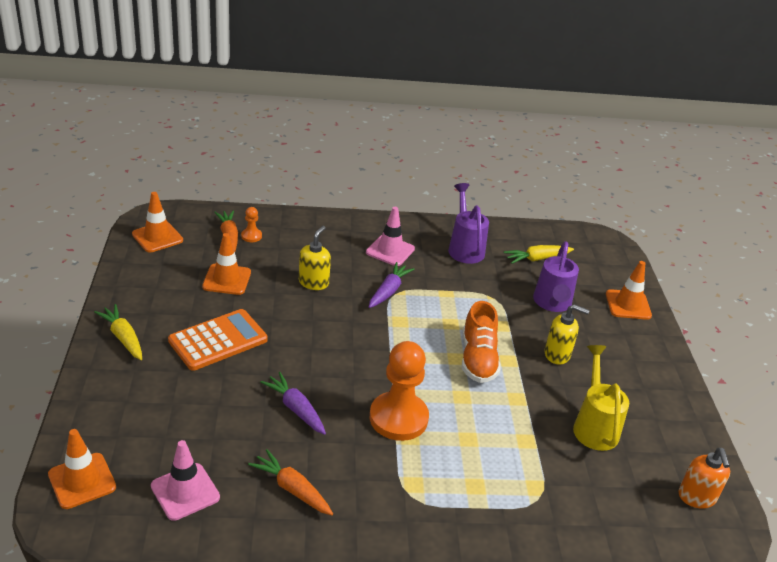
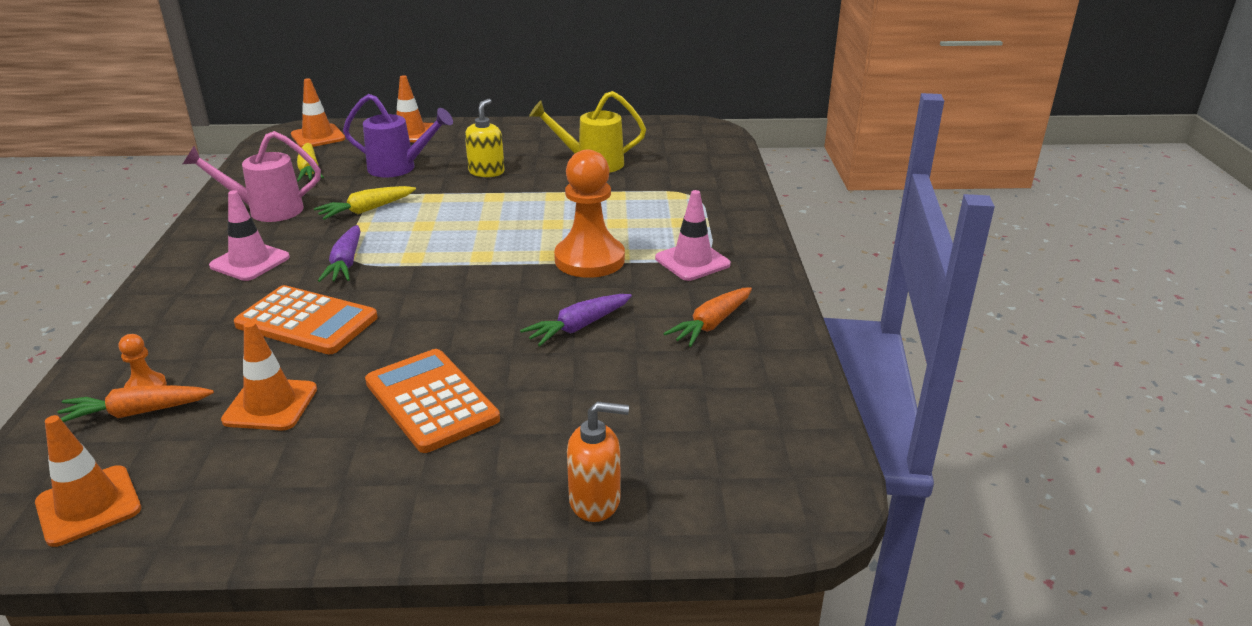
camera: 85 degrees left, 5 degrees down
(82, 481) = (740, 500): orange traffic cone -> orange traffic cone (318, 137)
(123, 337) = (408, 507): yellow carrot -> yellow carrot (366, 210)
(185, 491) = (735, 402): pink traffic cone -> pink traffic cone (692, 261)
(313, 282) = (306, 321): yellow soap dispenser -> orange calculator
(389, 291) = (345, 263): purple carrot -> purple carrot turned 120 degrees counterclockwise
(465, 247) = (266, 211): purple watering can -> pink watering can
(478, 359) = (491, 212): orange shoe -> none
(696, 497) = (672, 133): orange soap dispenser -> orange soap dispenser (595, 501)

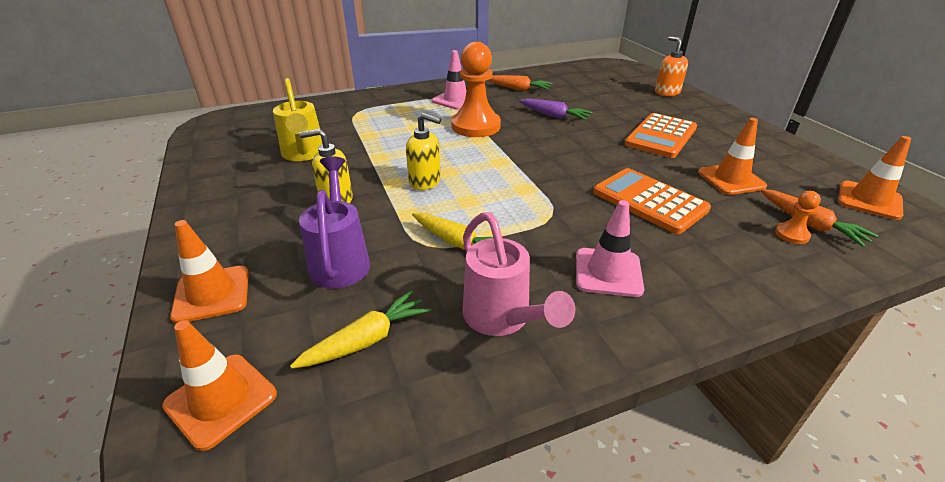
camera: 110 degrees left, 5 degrees up
(306, 321) = (649, 201): orange calculator -> orange calculator turned 45 degrees counterclockwise
(345, 263) = (561, 215): purple carrot -> none
(479, 211) = (425, 182): none -> yellow soap dispenser

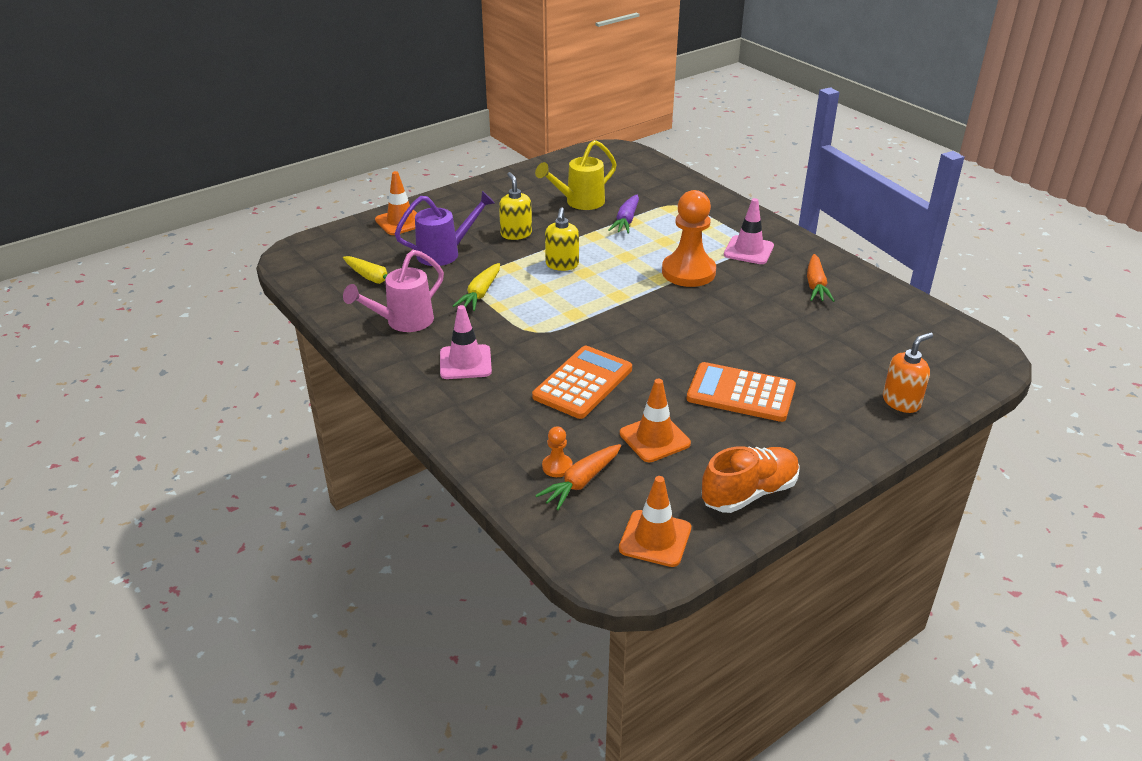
camera: 75 degrees right, 0 degrees up
(221, 400) = (327, 249): orange traffic cone -> none
(554, 116) = (749, 317): purple carrot -> purple carrot (626, 221)
(788, 154) = (749, 493): none -> orange shoe

